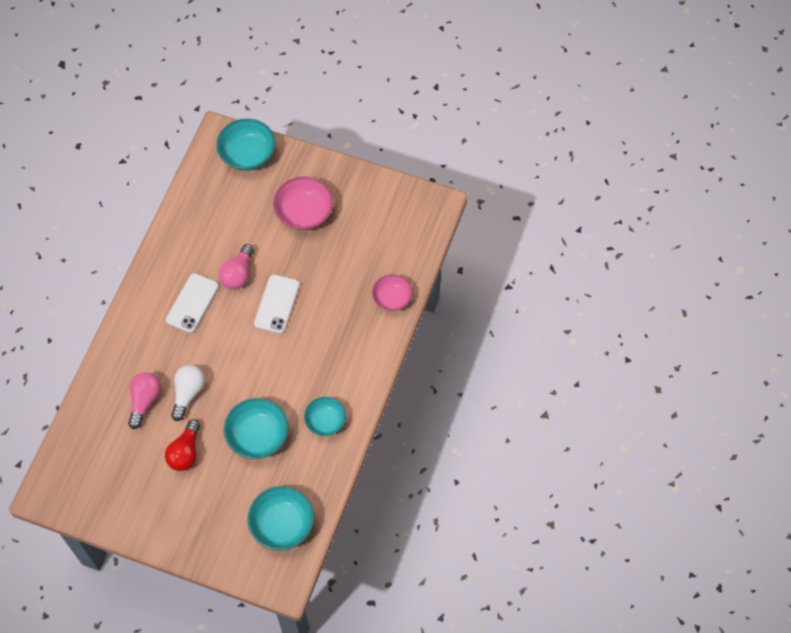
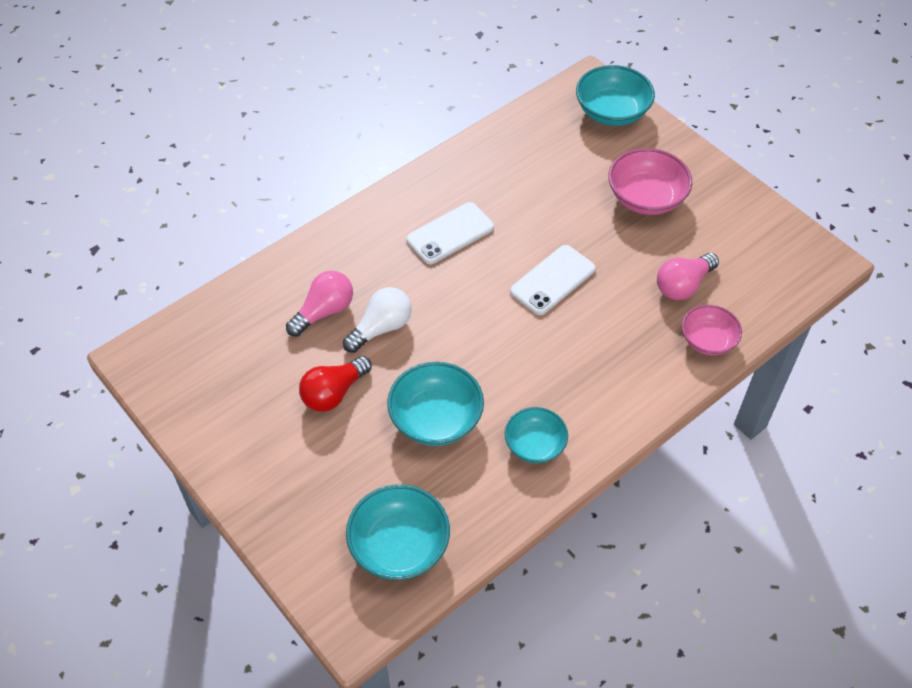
camera: 30 degrees right, 10 degrees down
(238, 274) = (525, 227): pink light bulb -> pink light bulb (683, 285)

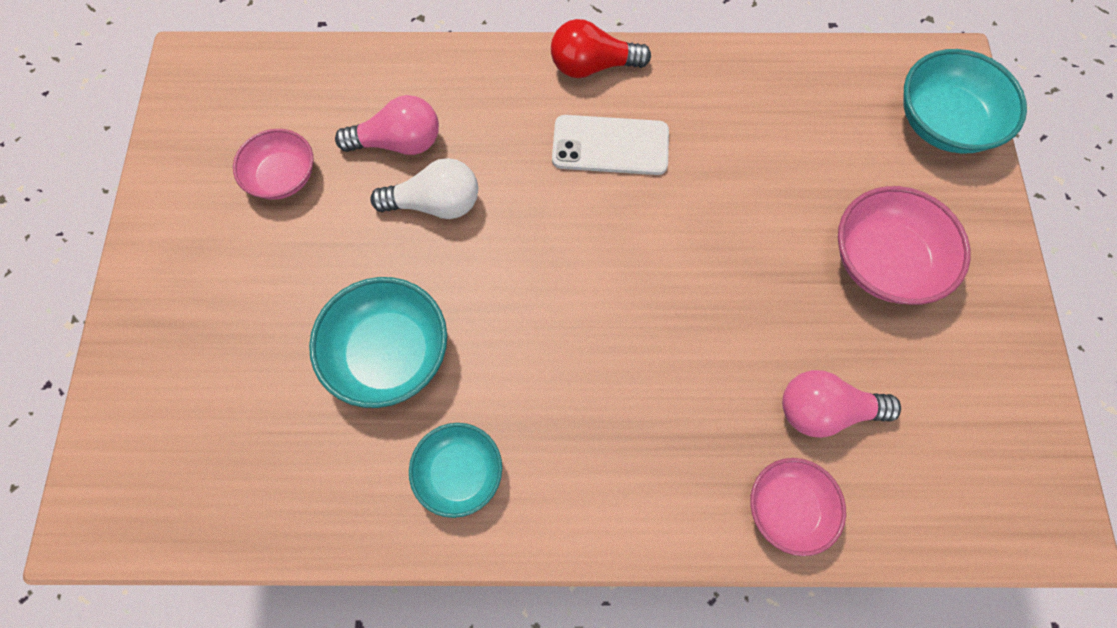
camera: 40 degrees right, 15 degrees up
(271, 376) = (283, 177): none -> pink bowl
(333, 393) = (321, 242): red light bulb -> red light bulb (592, 66)
(399, 546) = (214, 471): turquoise bowl -> none
(552, 280) = (671, 285): white phone -> none

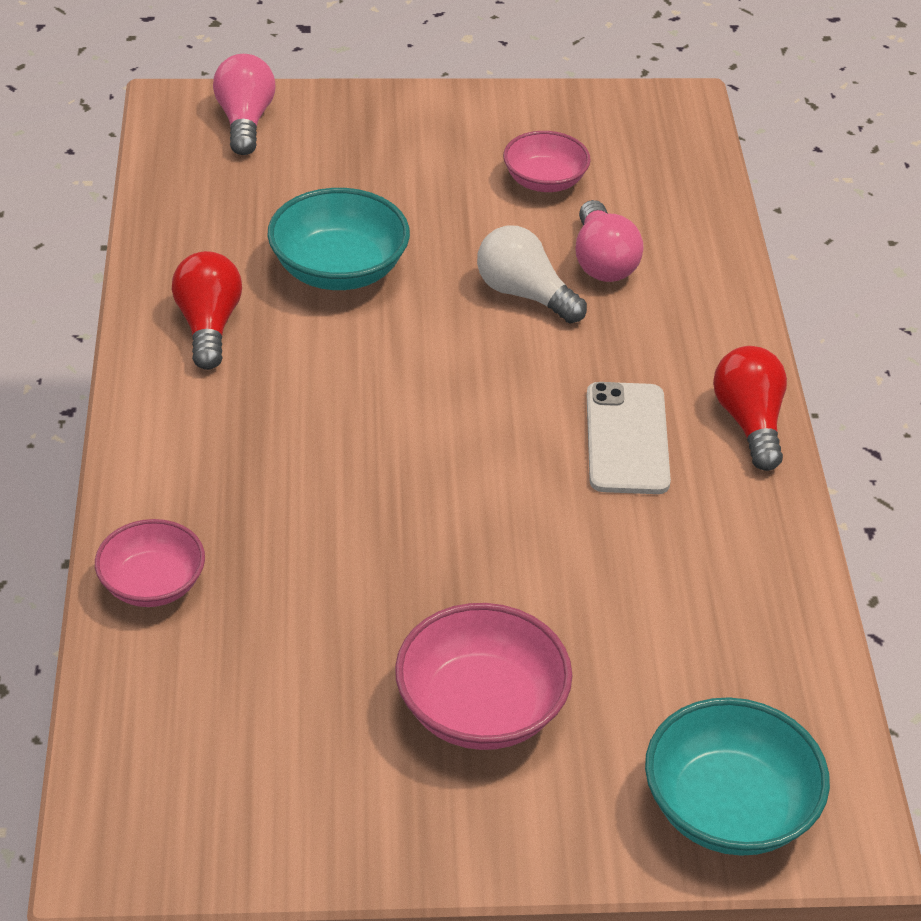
camera: 85 degrees right, 25 degrees down
(436, 204) = (524, 294): white light bulb -> white light bulb turned 135 degrees clockwise
(459, 473) = (208, 325): turquoise bowl -> red light bulb
(824, 410) = (269, 627): pink light bulb -> pink light bulb (245, 121)

